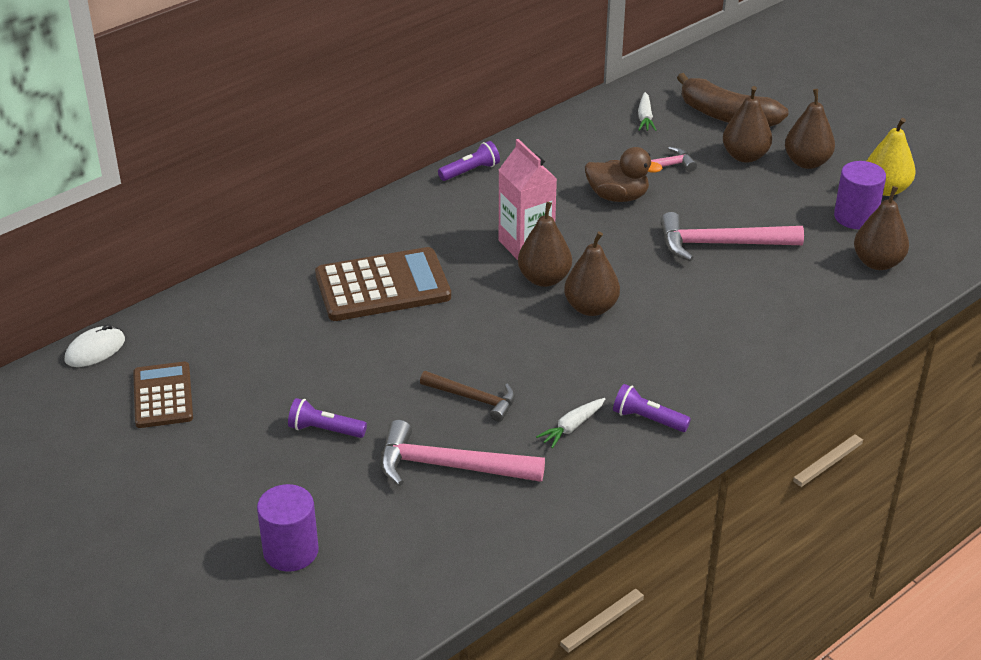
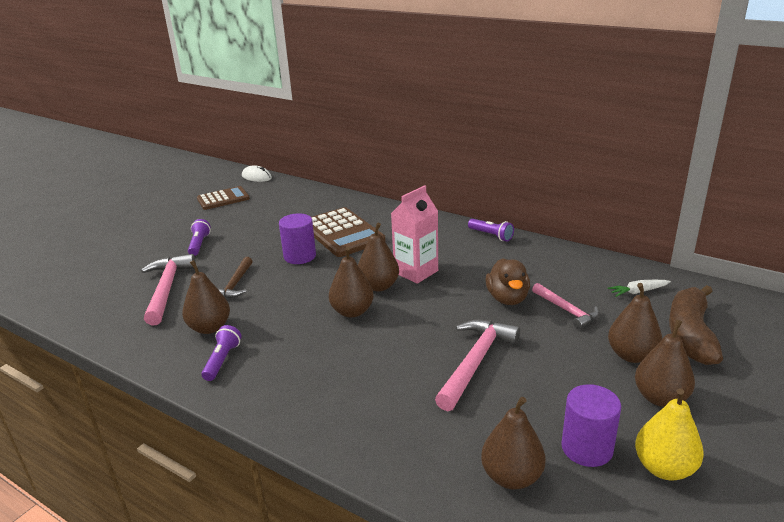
camera: 75 degrees right, 10 degrees down
(291, 551) = (96, 256): purple cylinder -> purple cylinder (300, 256)
(572, 427) = (210, 328): white carrot -> brown pear
(721, 244) = (475, 362): pink hammer -> pink hammer turned 45 degrees clockwise

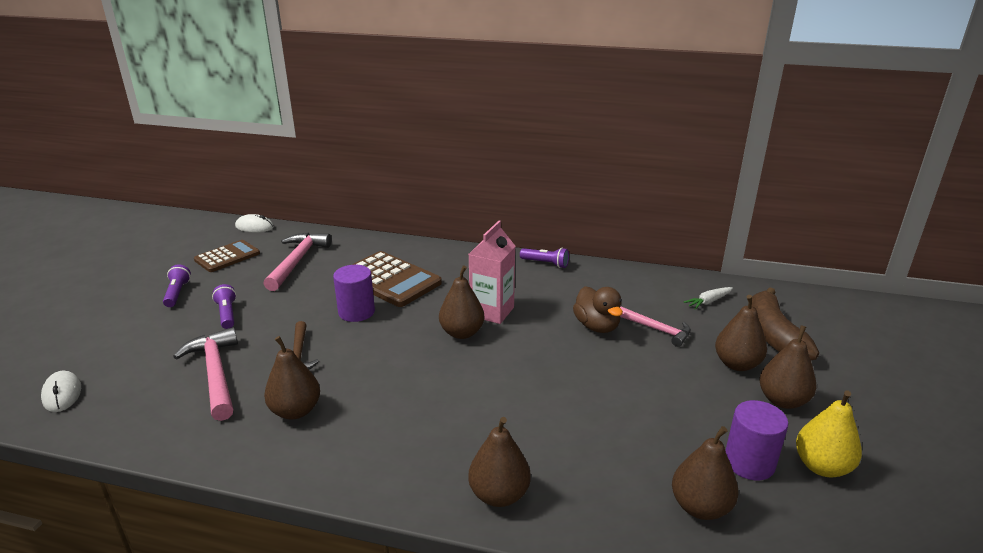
camera: 20 degrees left, 0 degrees up
(56, 287) = (62, 394): none -> white mouse
(222, 360) = (332, 446): purple flashlight -> purple flashlight (177, 293)
(352, 311) = (449, 365): brown pear -> brown pear (499, 495)
(475, 362) = (602, 397): pink hammer -> pink hammer (297, 261)

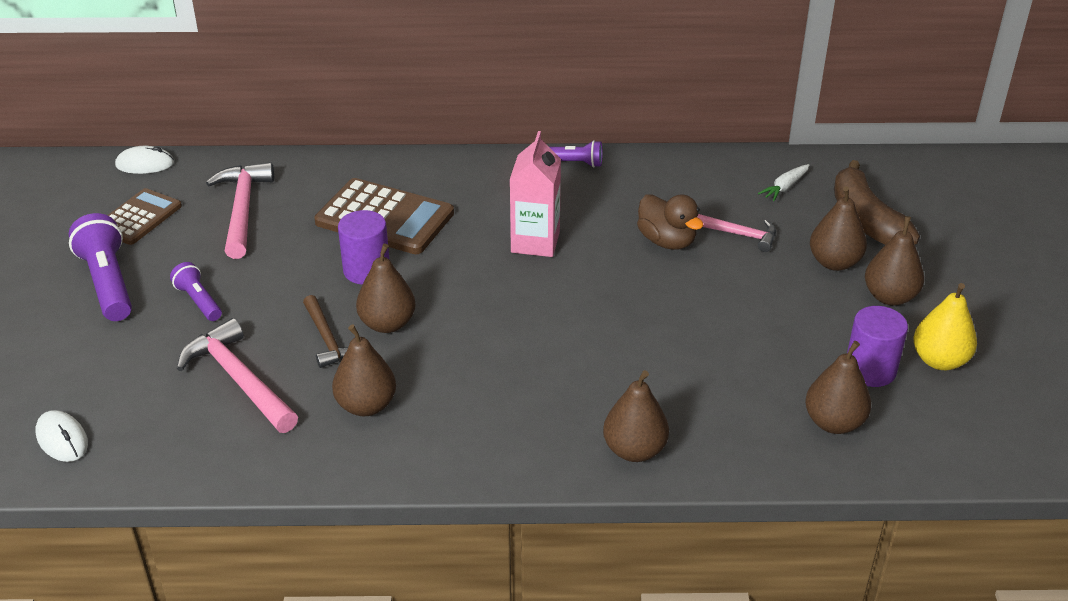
camera: 15 degrees left, 10 degrees up
(177, 293) = (108, 283): purple flashlight -> purple flashlight, size x1.75
(462, 333) = (511, 276): brown pear -> brown pear (387, 324)

